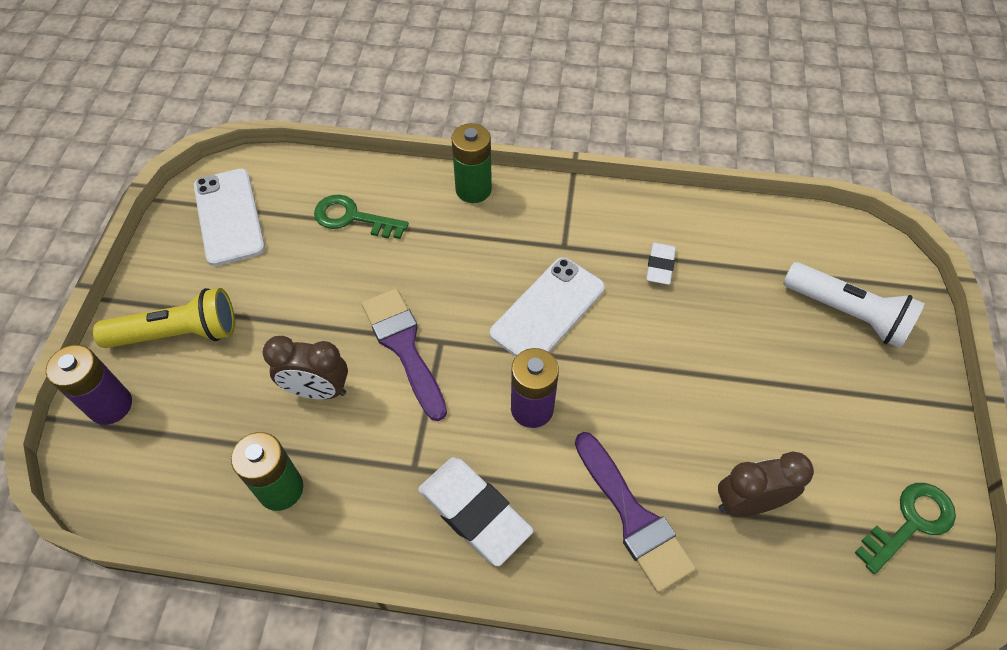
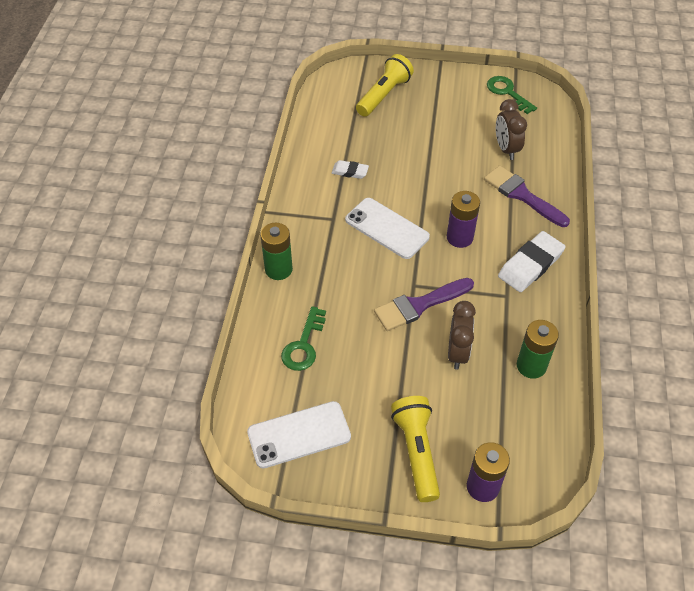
camera: 90 degrees left, 5 degrees down
(633, 517) = (522, 195): purple brush -> purple brush turned 105 degrees counterclockwise
(847, 313) = (384, 95): white flashlight -> yellow flashlight

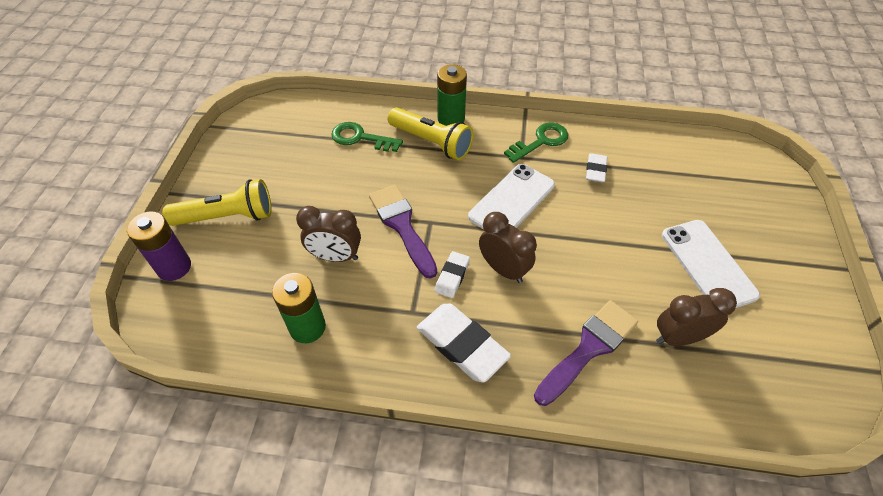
camera: 90 degrees right, 0 degrees up
(299, 435) = (266, 137): white phone -> white phone (707, 264)
(384, 95) = (742, 203): yellow flashlight -> yellow flashlight (431, 142)
(459, 237) = (503, 269): purple battery -> brown clock
(470, 270) = (452, 276): none -> white eraser
(507, 93) = (809, 352): green key -> green key (541, 141)

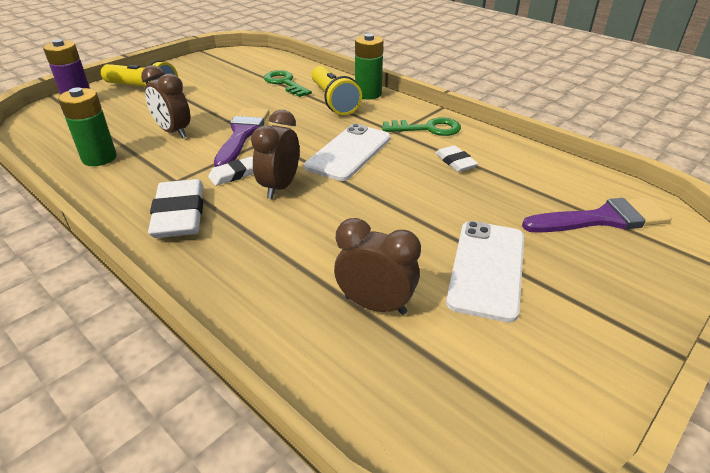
camera: 35 degrees right, 15 degrees down
(503, 269) = (280, 187): brown clock -> brown clock turned 150 degrees counterclockwise
(511, 201) = (349, 152): white phone -> white phone turned 45 degrees counterclockwise
(589, 348) = (275, 267): purple brush -> purple brush (602, 219)
(595, 170) = (455, 162): white eraser -> white eraser turned 75 degrees counterclockwise

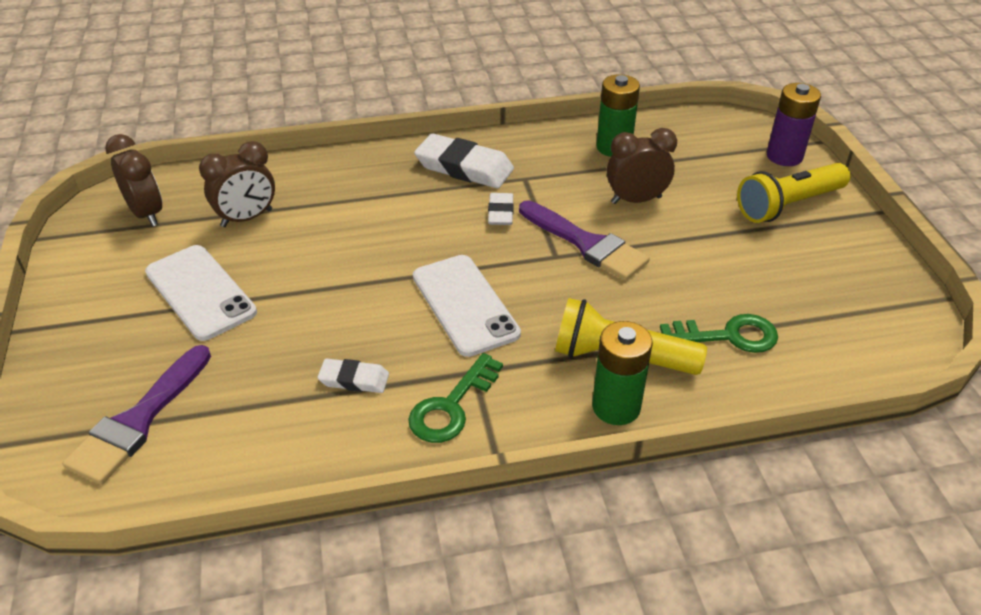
camera: 125 degrees right, 5 degrees up
(280, 187) = (447, 231): brown clock -> brown clock (146, 214)

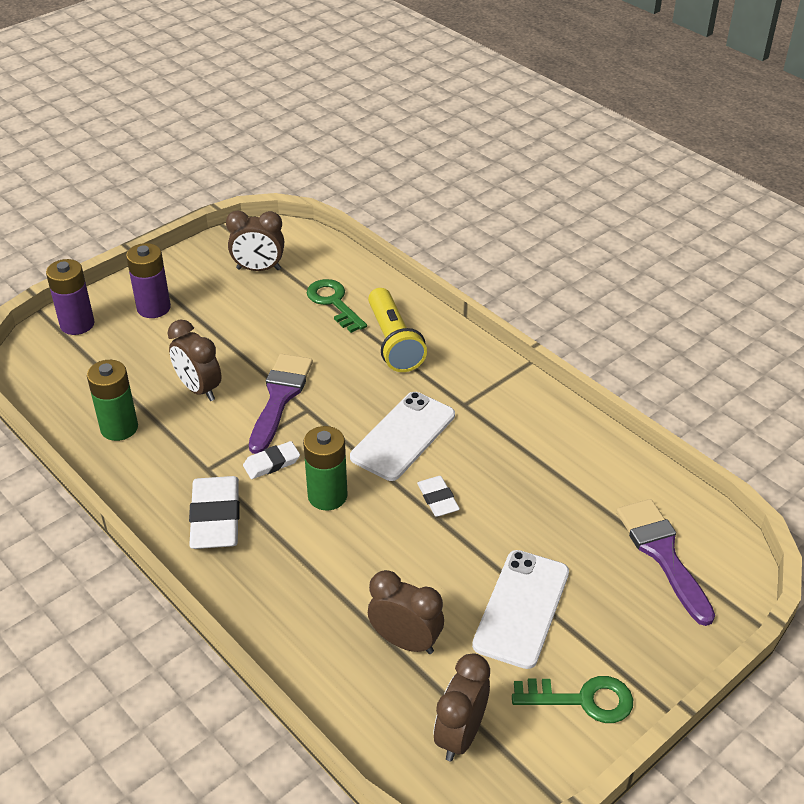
camera: 120 degrees left, 0 degrees up
(138, 420) = (662, 554): purple brush -> purple brush turned 105 degrees counterclockwise
(354, 379) = (524, 459): white eraser -> white eraser (438, 499)
(451, 406) = (503, 401): green key -> green key (582, 699)
(616, 407) = (439, 331): green battery -> green battery (327, 496)
(788, 205) = (153, 308): yellow flashlight -> purple battery
(831, 297) = (258, 269): none -> brown clock

